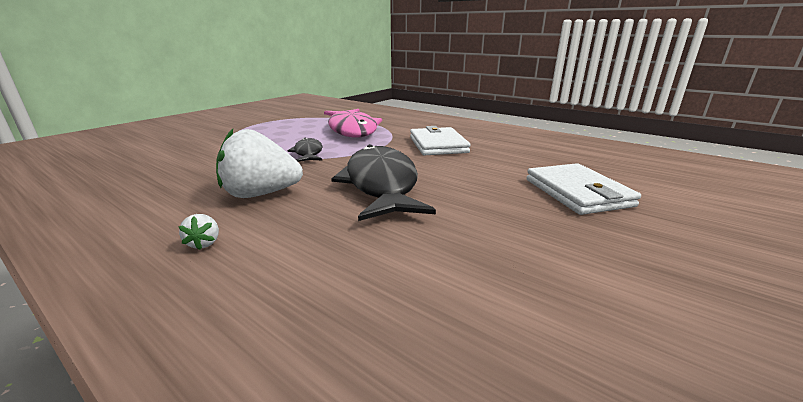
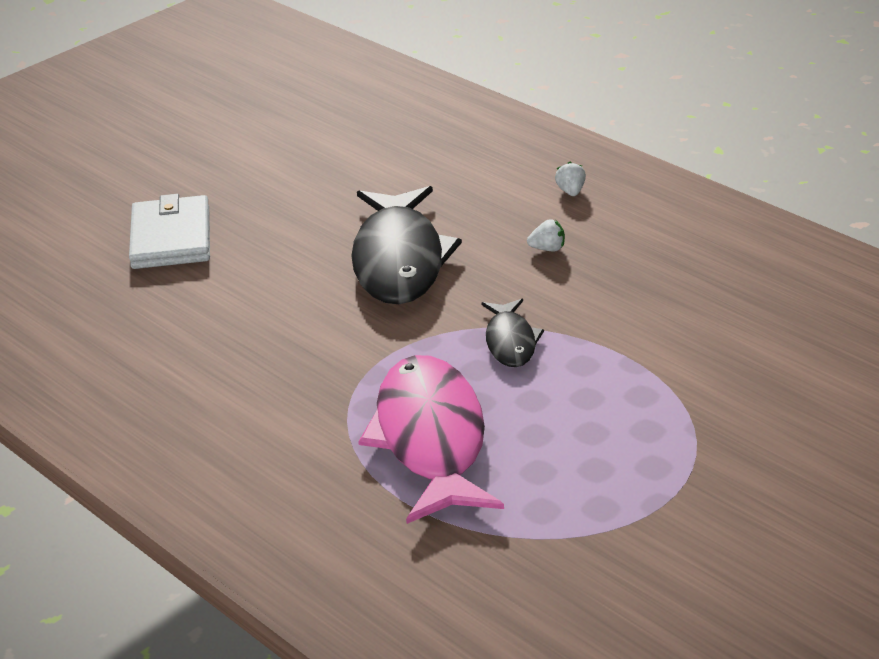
camera: 170 degrees left, 10 degrees up
(261, 194) = (548, 249): white strawberry -> white strawberry, size x0.40
(438, 145) = (275, 360): white wallet -> none

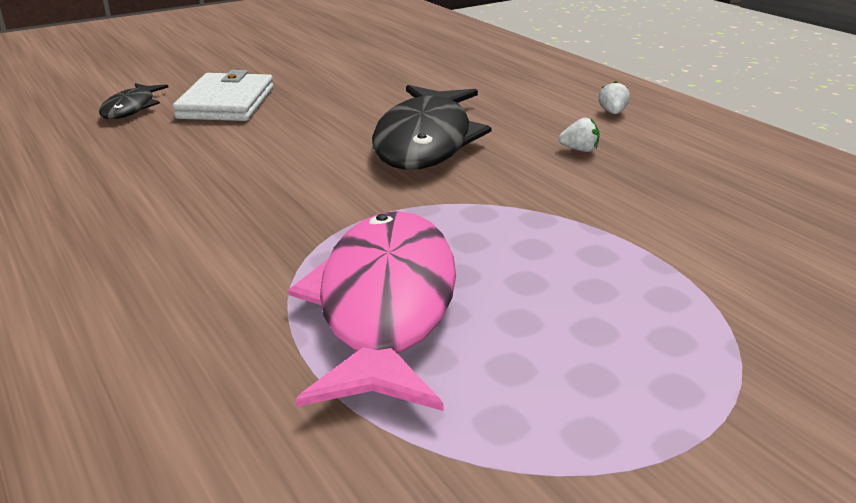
camera: 10 degrees right, 5 degrees down
(510, 342) = (517, 221): black fish -> black fish (131, 108)

